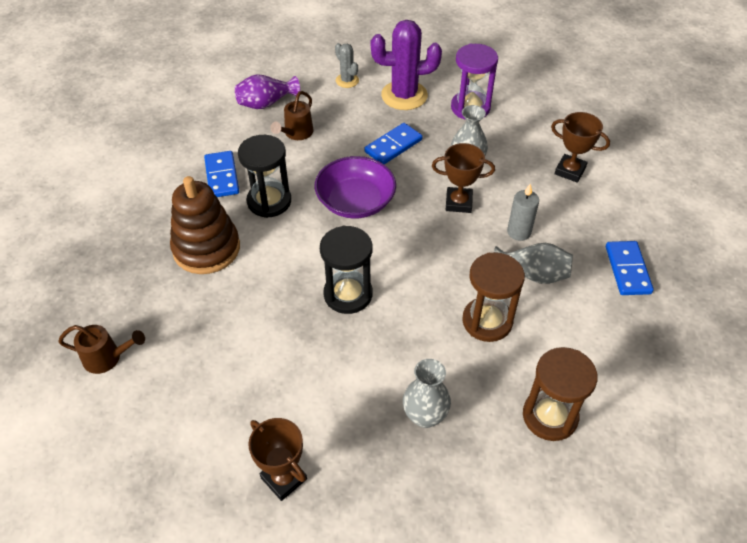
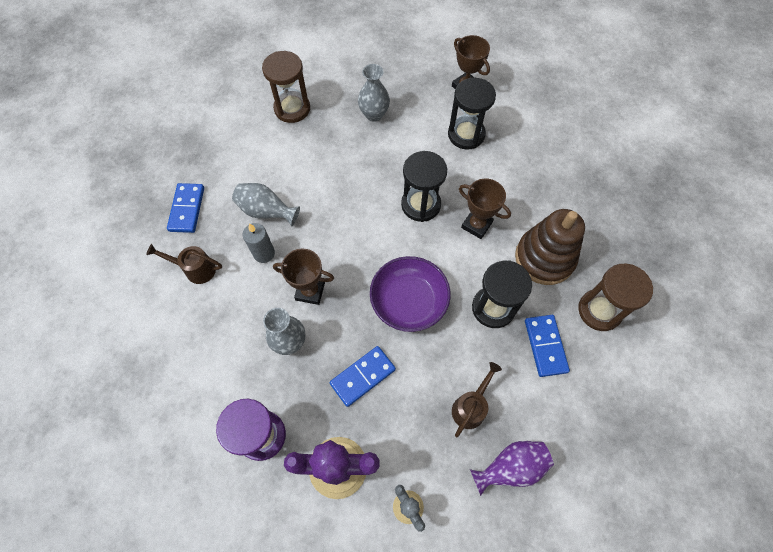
camera: 175 degrees left, 15 degrees up
(107, 358) = (599, 168): brown watering can -> brown watering can (195, 269)
(287, 393) = (466, 134): none -> black hourglass
(487, 321) = (315, 174): brown hourglass -> brown hourglass (599, 311)
(570, 171) = (187, 323): brown trophy -> brown trophy (476, 225)

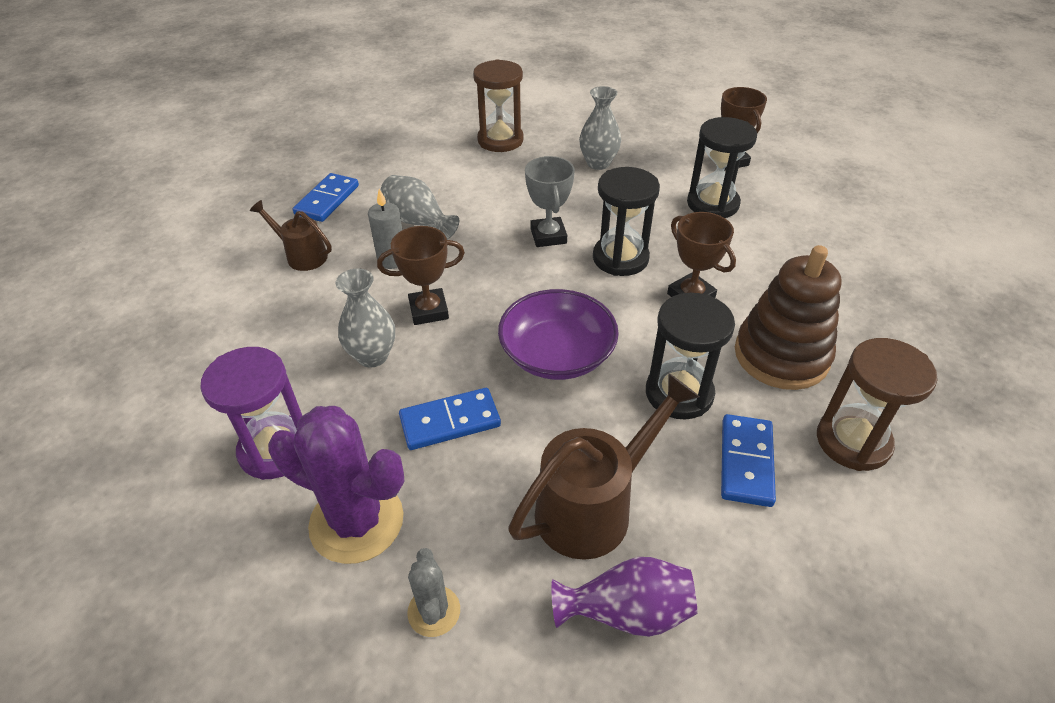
camera: 20 degrees right, 20 degrees down
(310, 291) = (428, 310): brown trophy -> brown trophy turned 45 degrees counterclockwise
(365, 198) = (548, 236): none -> grey trophy
(471, 406) = (594, 506): brown watering can -> brown watering can, size x1.71

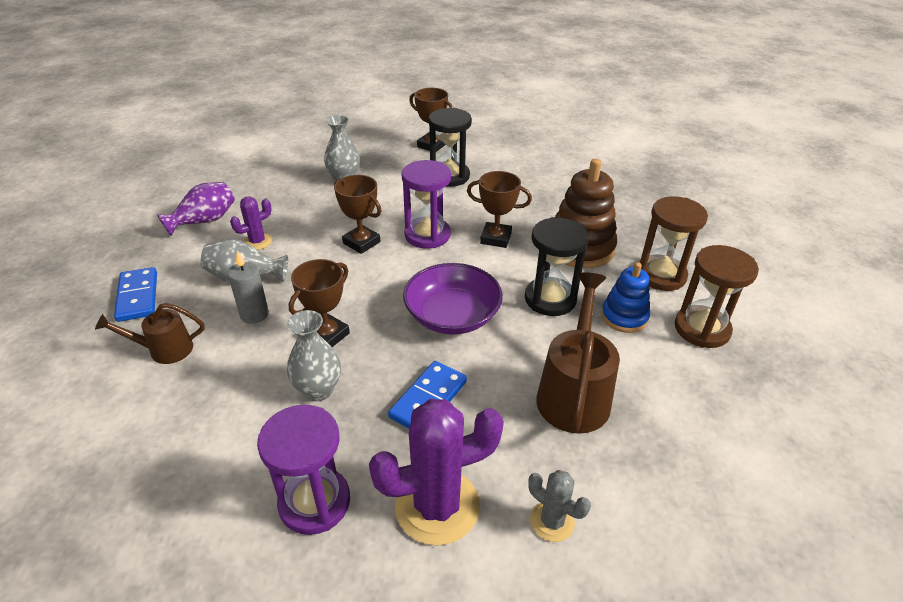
camera: 40 degrees left, 5 degrees down
(460, 193) = (257, 242): none -> purple cactus
(500, 140) = (248, 191): brown hourglass -> brown hourglass (702, 329)
(548, 236) = (361, 242): grey trophy -> brown trophy
(620, 258) = (427, 235): black hourglass -> purple hourglass
(626, 611) = (653, 438): purple vase -> purple vase (204, 221)
(746, 462) = (624, 317): blue domino -> blue stacking toy

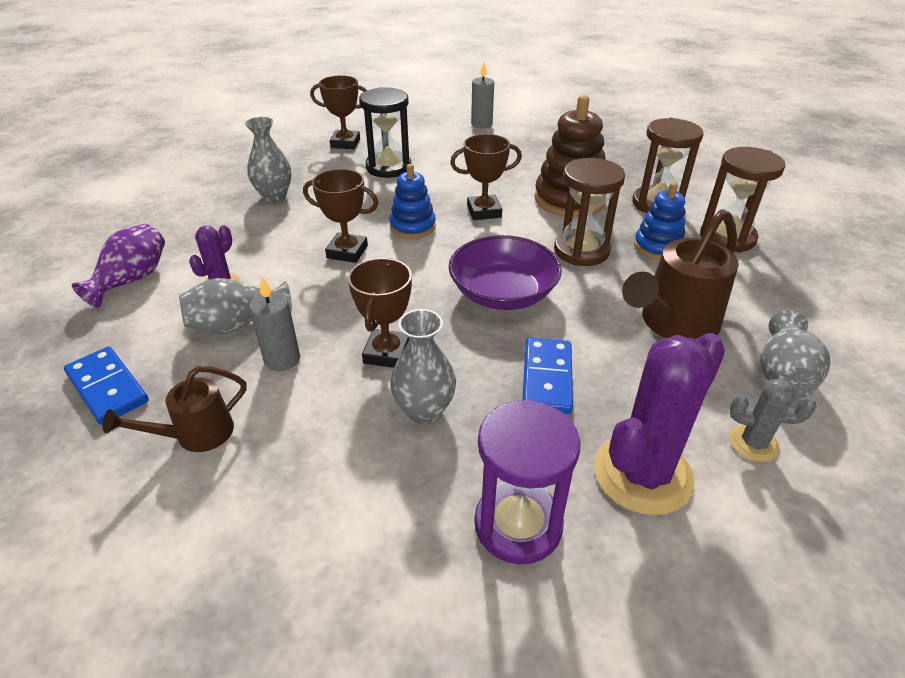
camera: 25 degrees left, 0 degrees up
(427, 235) = (412, 226): purple hourglass -> blue stacking toy
(550, 299) = (581, 251): black hourglass -> brown hourglass
(560, 154) = (481, 124): none -> grey candle
(574, 392) = (673, 324): brown watering can -> brown watering can turned 120 degrees counterclockwise
(635, 475) = (783, 375): none -> grey vase

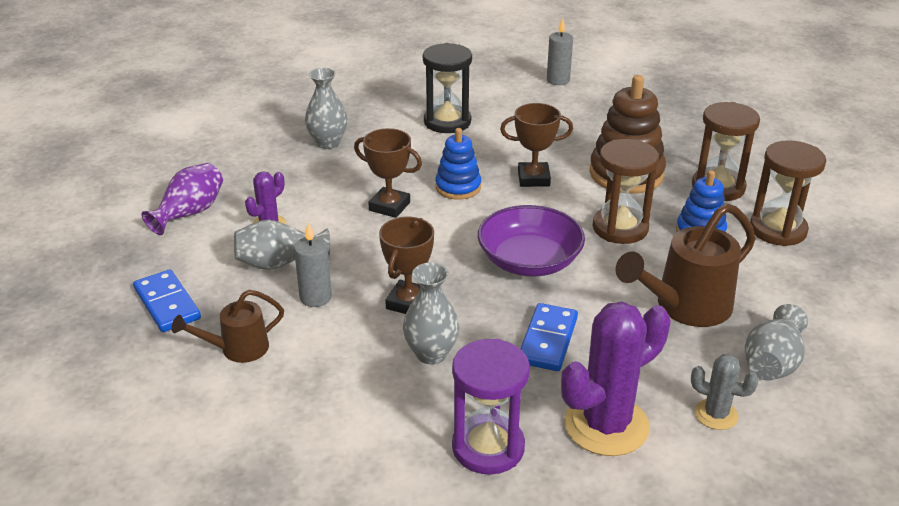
camera: 10 degrees right, 5 degrees down
(345, 143) = (408, 91): brown trophy -> none

